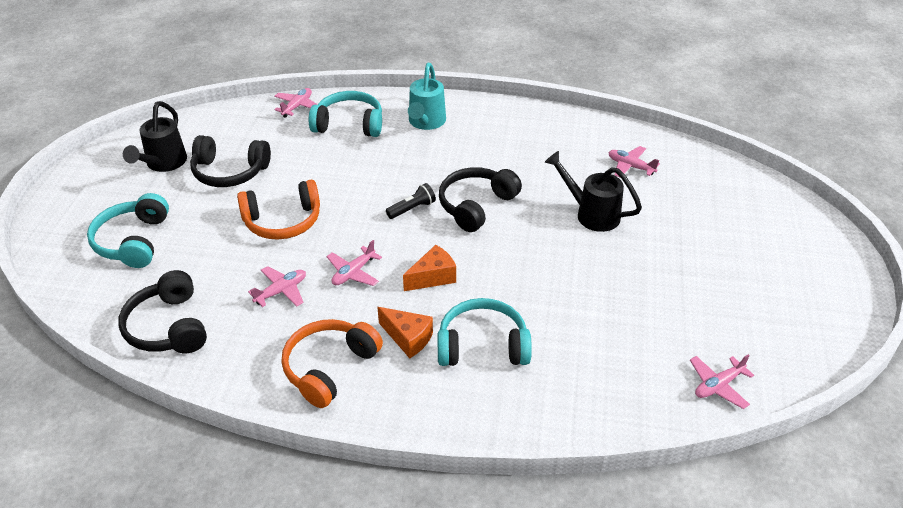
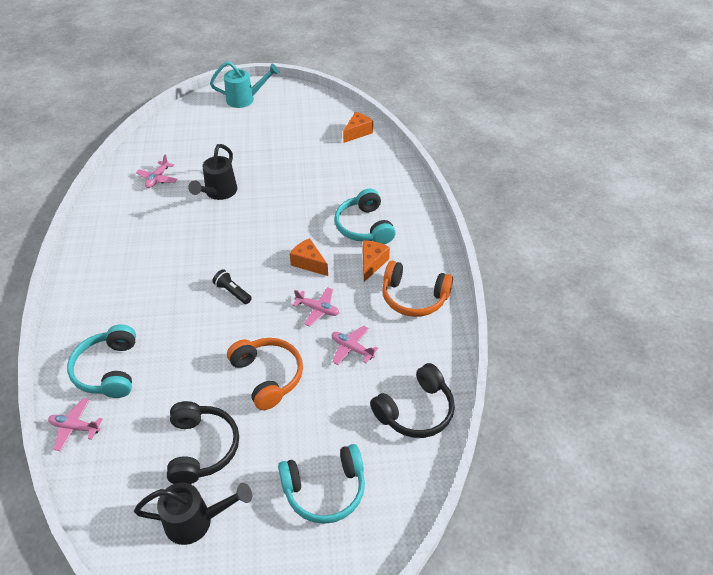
camera: 105 degrees left, 5 degrees up
(425, 123) = (103, 310): turquoise watering can -> turquoise watering can (245, 99)
(476, 205) = (221, 254): black headphones -> none
(718, 385) = (357, 132): pink plane -> orange cheese

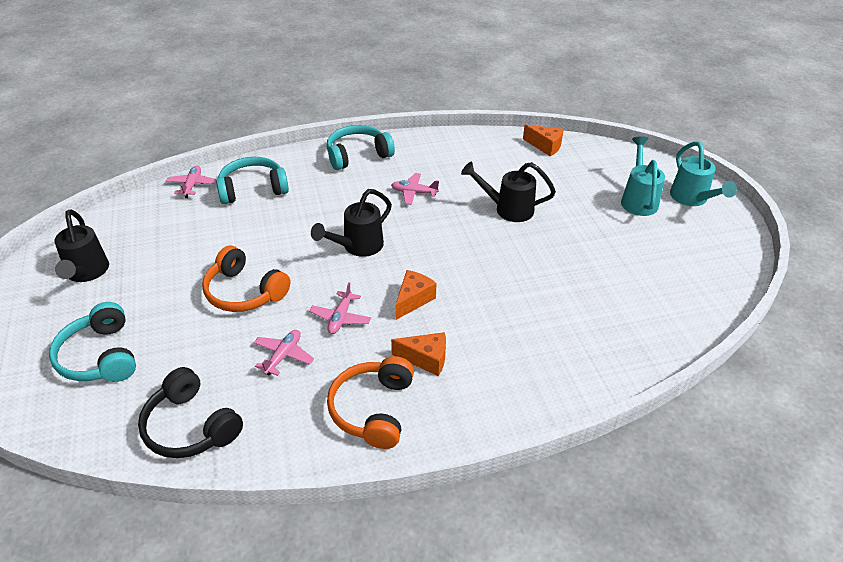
camera: 80 degrees right, 5 degrees down
(158, 179) = (513, 164): pink plane -> pink plane (414, 193)
(202, 448) = (162, 262): black headphones -> none
(232, 292) = (357, 247): black flashlight -> black watering can
(235, 123) = (638, 199): none -> turquoise watering can
(268, 376) = (244, 292): orange headphones -> orange headphones turned 75 degrees clockwise
(357, 132) = (687, 314): orange cheese -> orange cheese (545, 146)
(364, 227) = (492, 344): turquoise headphones -> turquoise headphones (357, 155)

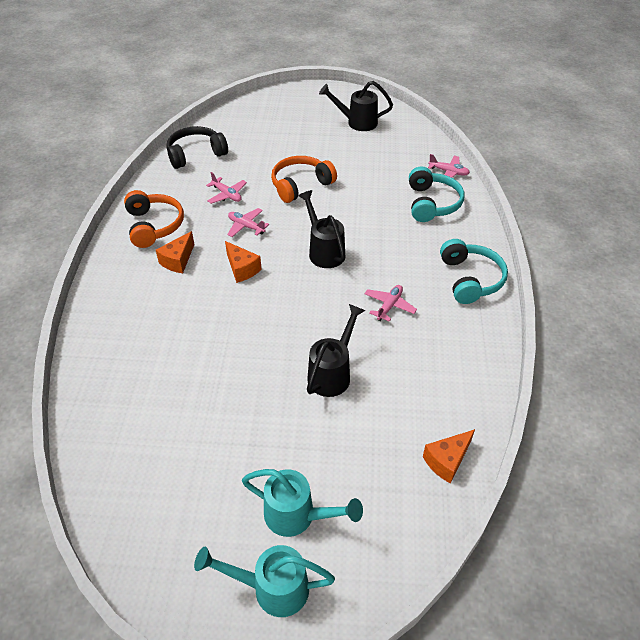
camera: 110 degrees right, 5 degrees up
(100, 356) = (274, 126): turquoise headphones -> none
(373, 409) = (154, 226): orange headphones -> orange headphones turned 45 degrees clockwise

